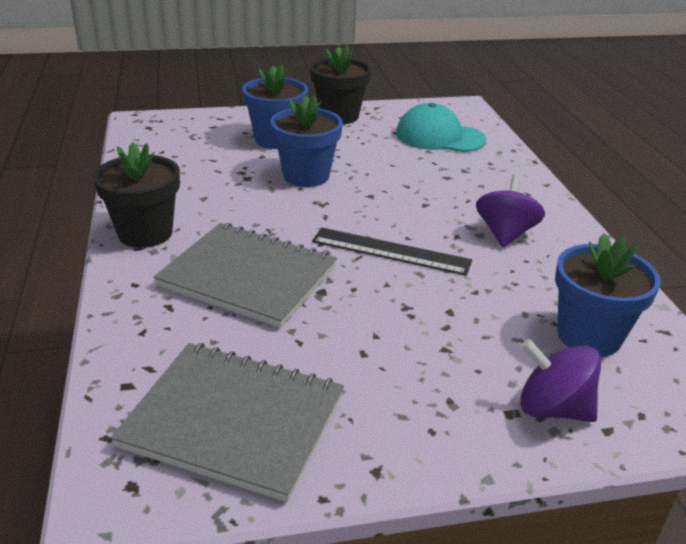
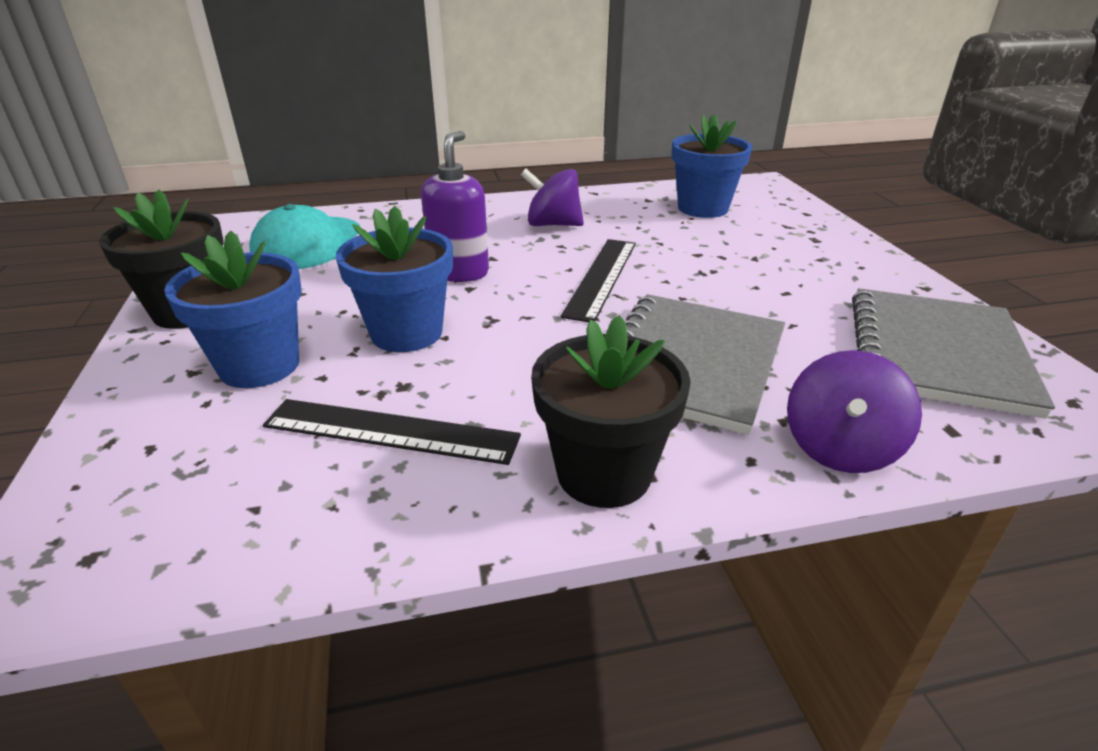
camera: 90 degrees left, 0 degrees up
(205, 176) = (390, 431): none -> black ruler
(396, 191) = (459, 272): none -> purple soap dispenser
(552, 408) = (799, 226): purple spinning top -> purple spinning top (839, 448)

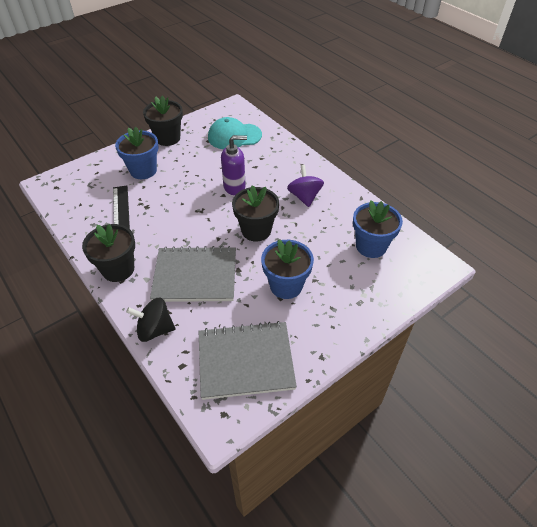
camera: 65 degrees right, 15 degrees up
(406, 333) = (179, 193): blue flower pot -> blue flower pot (286, 286)
(602, 277) = (256, 230): black ruler -> black flower pot
(839, 448) = (155, 329): purple spinning top -> black spinning top

